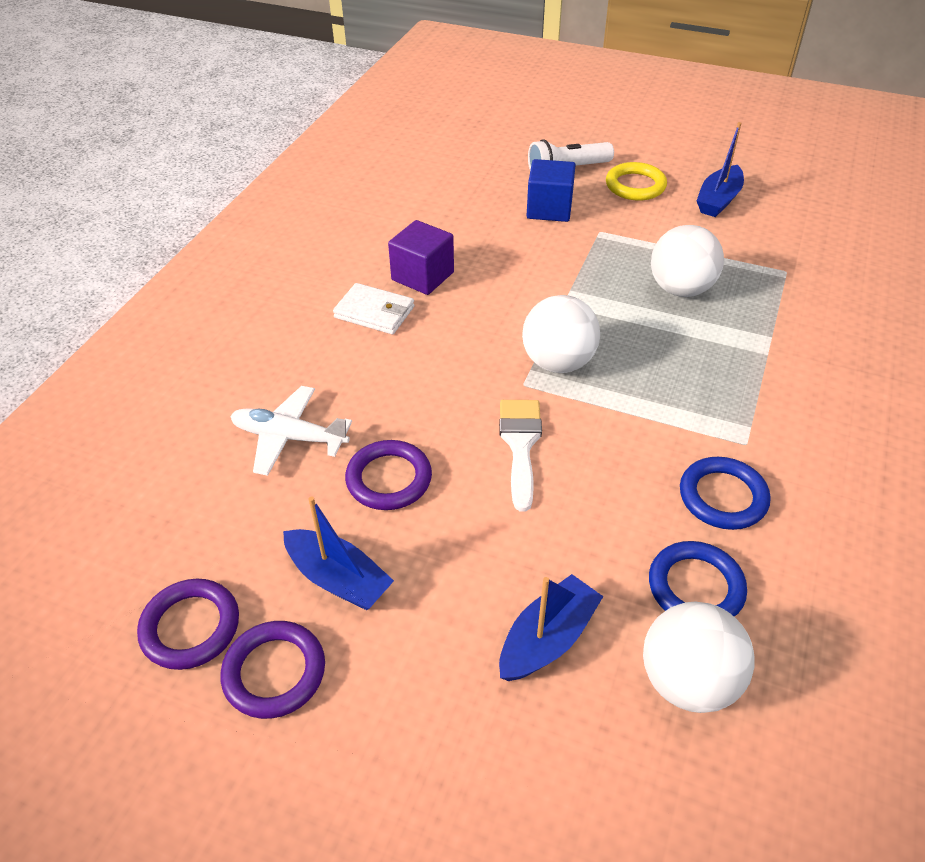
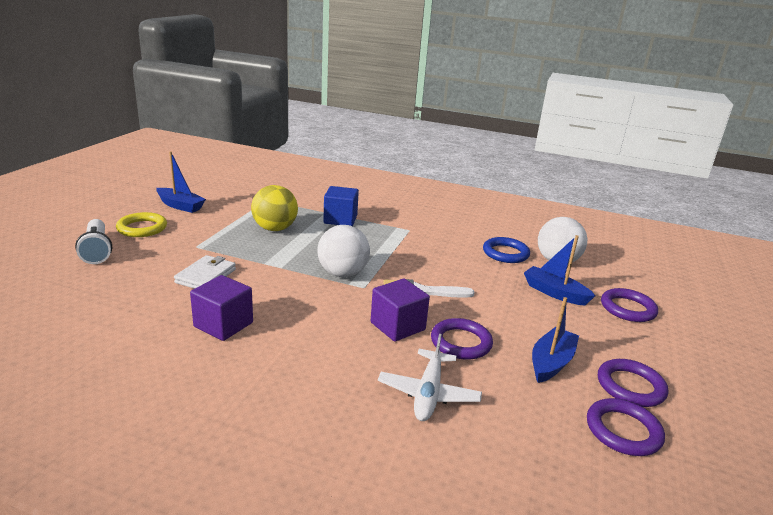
camera: 95 degrees left, 20 degrees down
(374, 312) = (269, 350): white wallet -> white wallet (206, 276)
(426, 416) = (397, 326): none -> purple cube
(505, 763) = (627, 308): none -> purple ring
(549, 209) = (152, 262): blue cube -> blue cube (340, 219)
(680, 289) = (275, 229): white ball -> yellow ball
(722, 497) = (447, 240): blue ring -> none

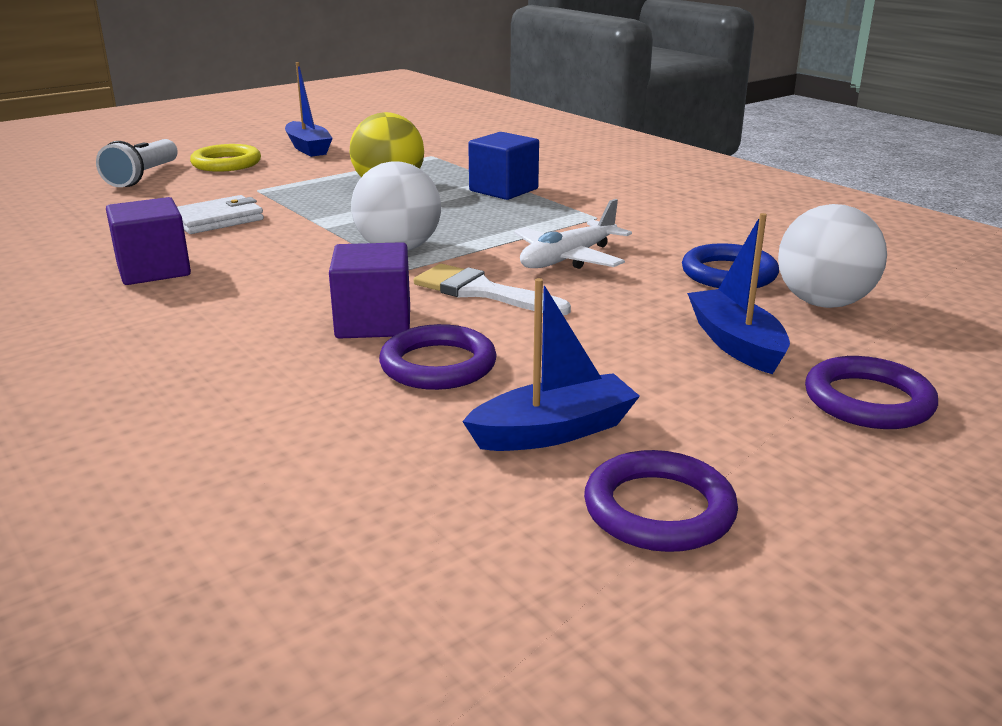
camera: 35 degrees right, 0 degrees up
(428, 393) = (279, 408): white plane -> white plane (568, 259)
(623, 431) = (525, 562): purple ring -> none

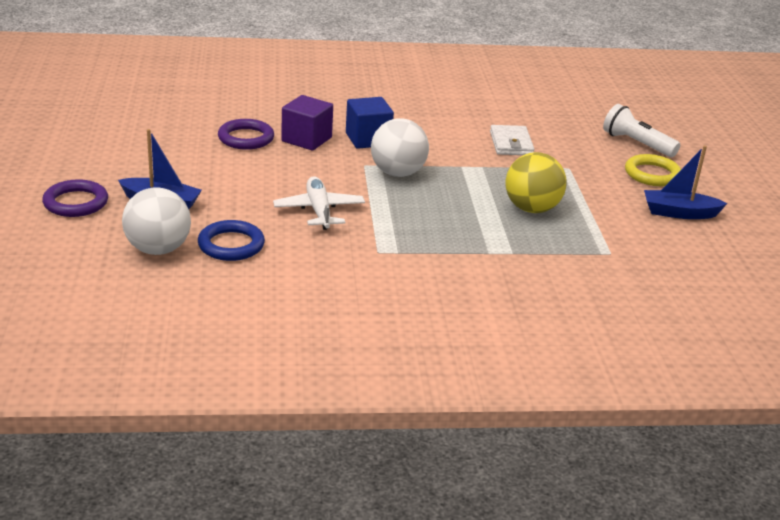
camera: 120 degrees right, 5 degrees up
(153, 270) = (440, 114): purple cube -> none
(482, 292) = (307, 172): white brush -> none
(503, 190) = (479, 245): blue cube -> blue cube (368, 139)
(554, 431) = (164, 139): blue boat -> none
(659, 509) = (96, 135): purple ring -> none

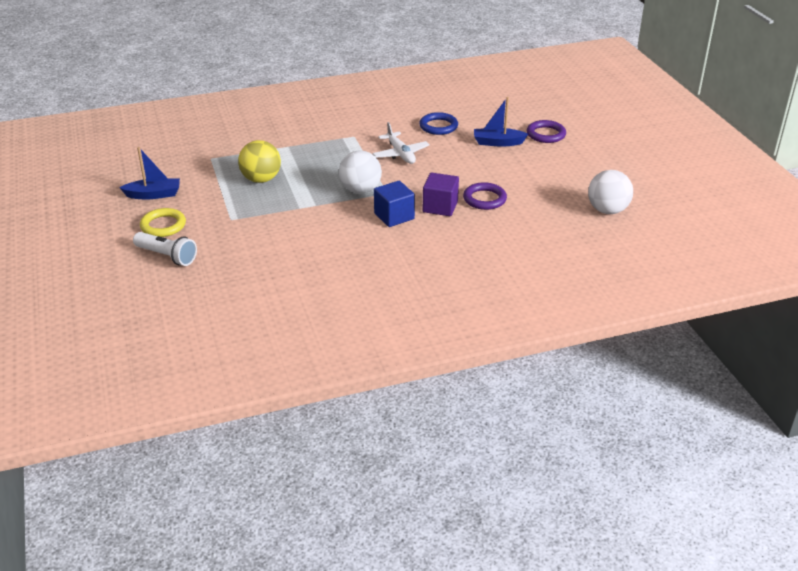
camera: 170 degrees right, 5 degrees up
(158, 249) = (475, 118): white ball -> white ball (607, 210)
(511, 144) = (278, 234): white wallet -> none

